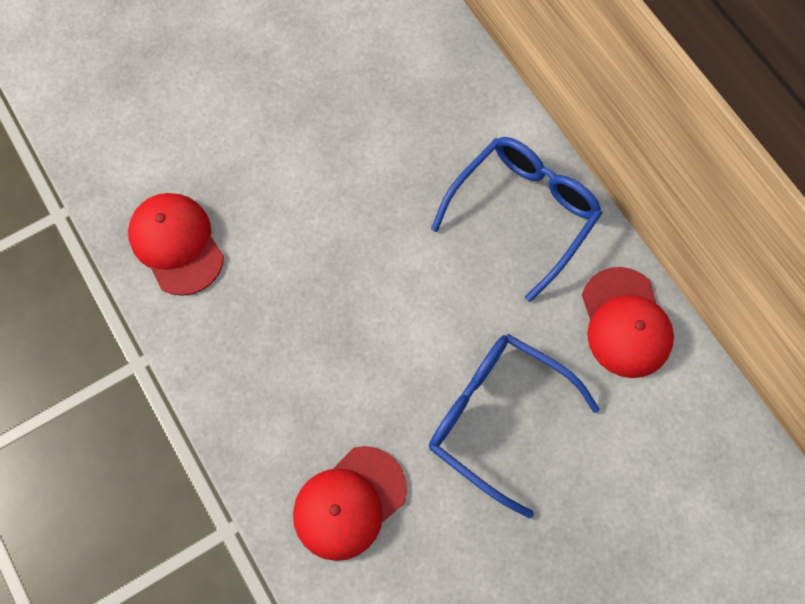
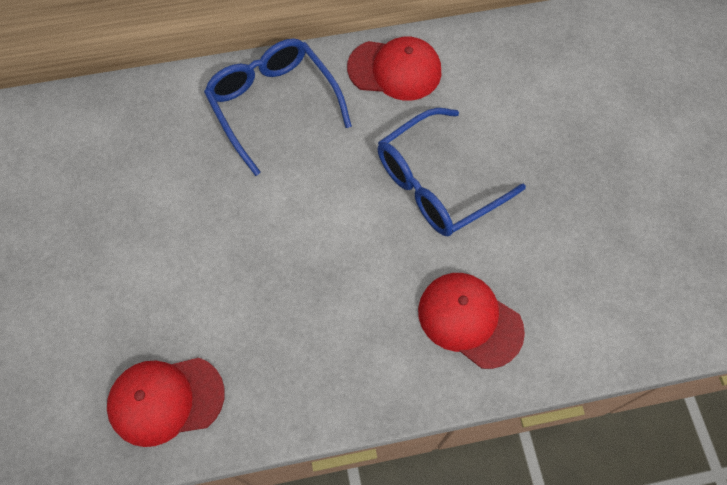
camera: 70 degrees left, 5 degrees down
(349, 503) = (469, 320): red cap -> red cap turned 150 degrees clockwise

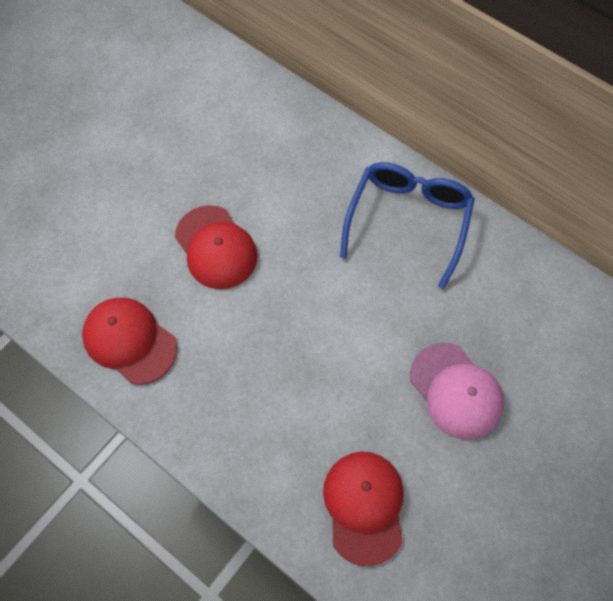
camera: 50 degrees right, 0 degrees up
(395, 70) = (524, 280): red cap -> red cap (216, 247)
(437, 184) = (456, 391): blue glasses -> pink cap

